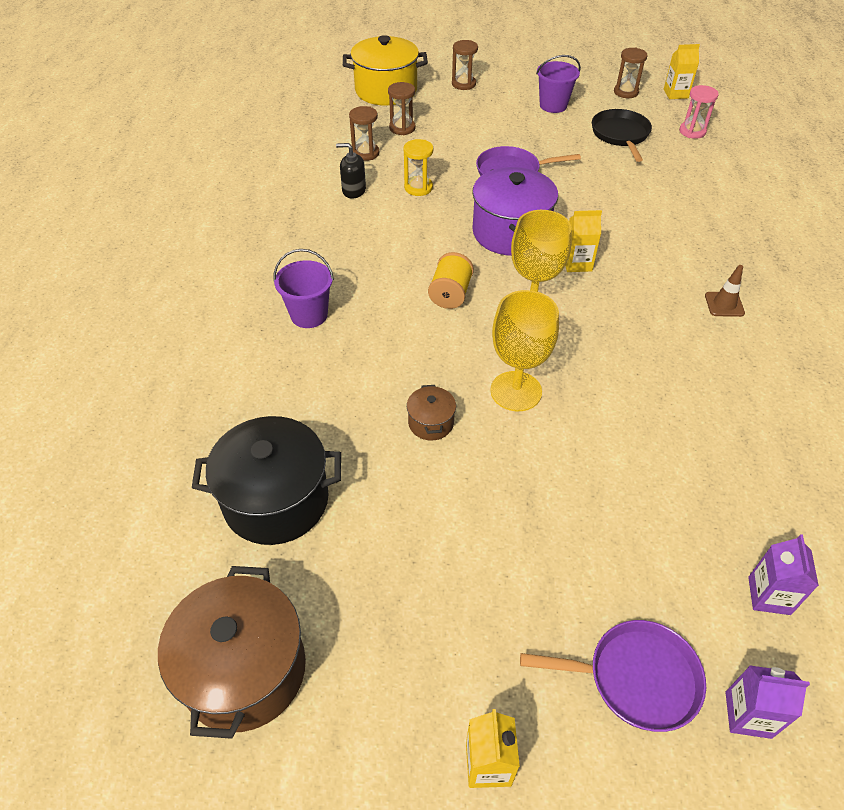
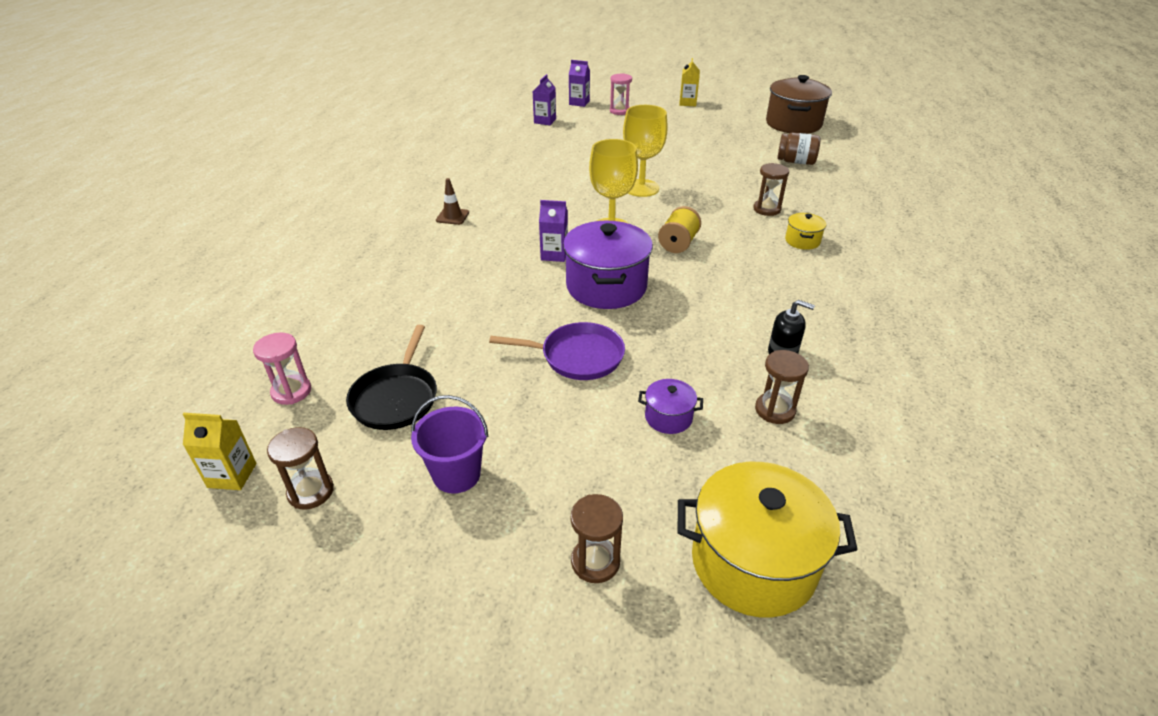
camera: 170 degrees left, 10 degrees down
(276, 500) = (796, 162): black pot -> brown jar
(309, 315) = (802, 241): purple bucket -> yellow pot
(402, 128) = (721, 454): brown hourglass -> brown hourglass (767, 209)
(418, 188) = (700, 348): yellow hourglass -> none
(431, 423) = (702, 180): brown pot -> none
(437, 142) = (668, 417): none -> purple pot
(577, 263) = (554, 254): yellow carton -> purple carton
(636, 678) = (620, 111): purple pan -> pink hourglass

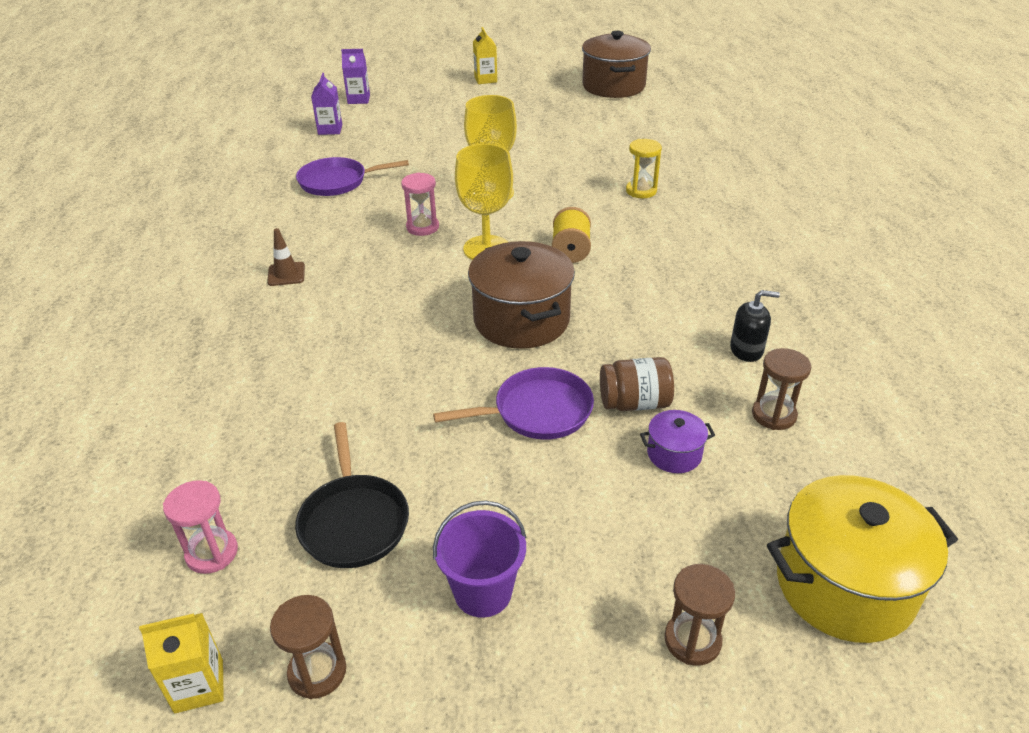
camera: 20 degrees left, 0 degrees up
(527, 159) = (337, 182): none -> purple pan
(554, 254) = (439, 295): purple carton -> none
(606, 287) = (521, 320): purple pot -> brown pot
(620, 111) = (413, 102): pink hourglass -> pink hourglass (422, 227)
(767, 209) = (641, 191): brown hourglass -> yellow hourglass
(796, 162) = (640, 130): brown jar -> brown jar (634, 403)
(802, 241) = (696, 220): yellow pot -> none

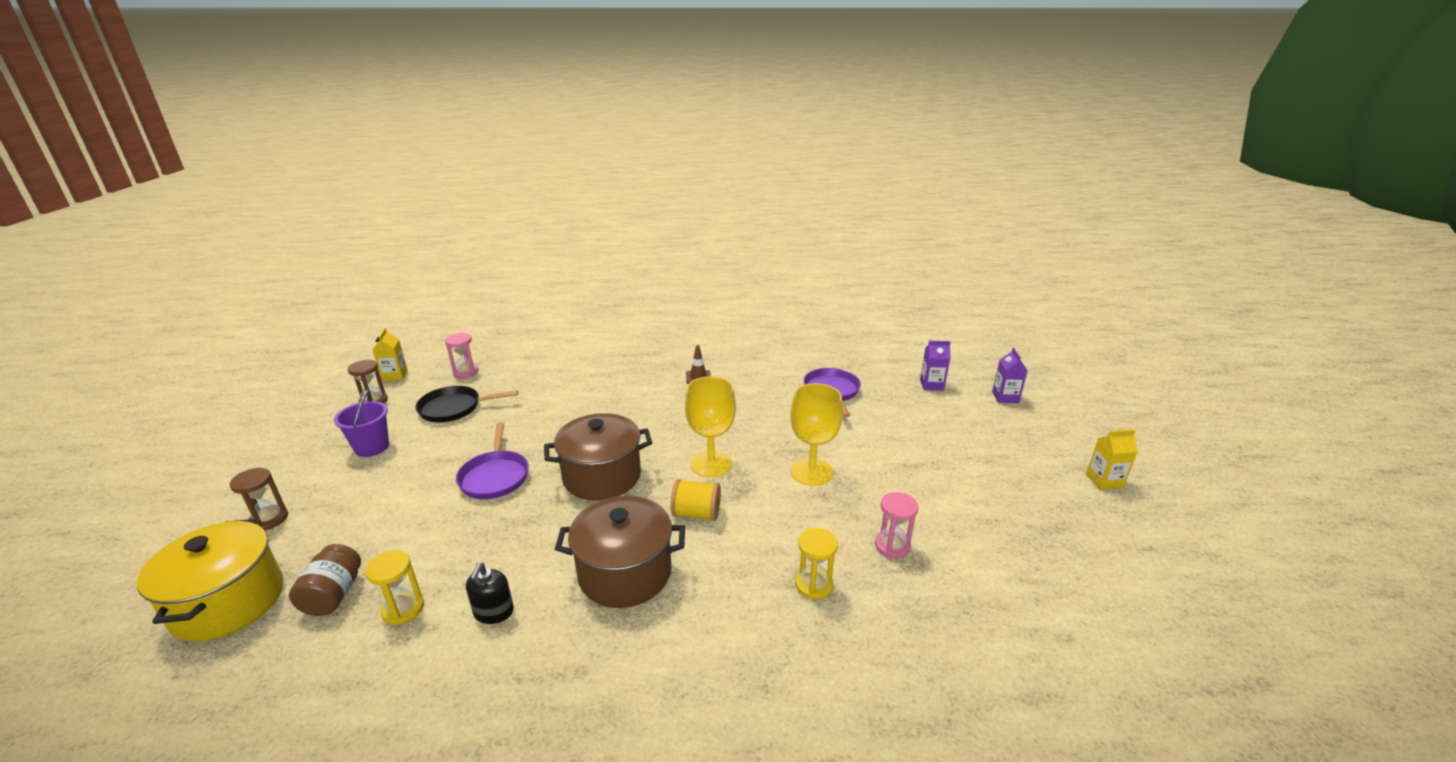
camera: 95 degrees right, 10 degrees down
(422, 227) = (752, 432): pink hourglass -> pink hourglass (892, 546)
(613, 86) = (1147, 606): brown pot -> brown pot (625, 573)
(634, 403) = (472, 525): brown jar -> brown jar (333, 595)
(674, 454) = (407, 538): purple pot -> none
(774, 415) = (403, 609): brown hourglass -> yellow hourglass

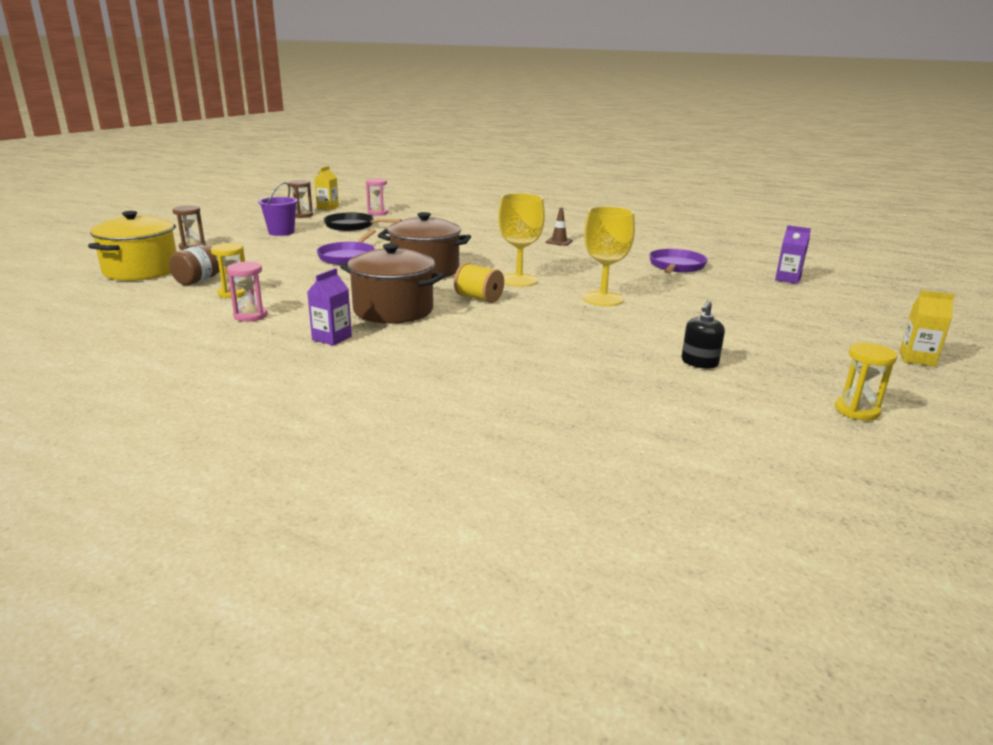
camera: 25 degrees right, 5 degrees down
(493, 612) = (287, 306): black soap dispenser -> black soap dispenser (699, 362)
(813, 585) = (535, 345): yellow hourglass -> yellow hourglass (856, 411)
(892, 546) = (631, 344): pink hourglass -> pink hourglass (250, 316)
(1005, 397) = (864, 298): purple carton -> purple carton (332, 338)

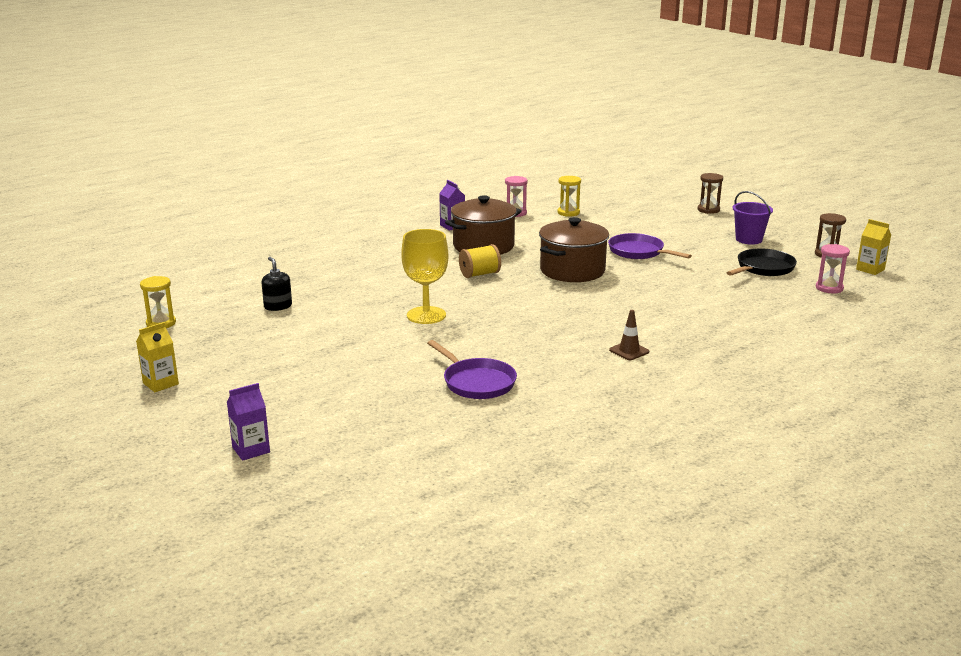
camera: 120 degrees right, 0 degrees up
(141, 271) = (647, 195): yellow pot -> none
(199, 280) = (609, 207): brown jar -> none
(519, 280) = (509, 297): yellow goblet -> none
(787, 279) = (369, 428): purple carton -> purple carton (251, 450)

